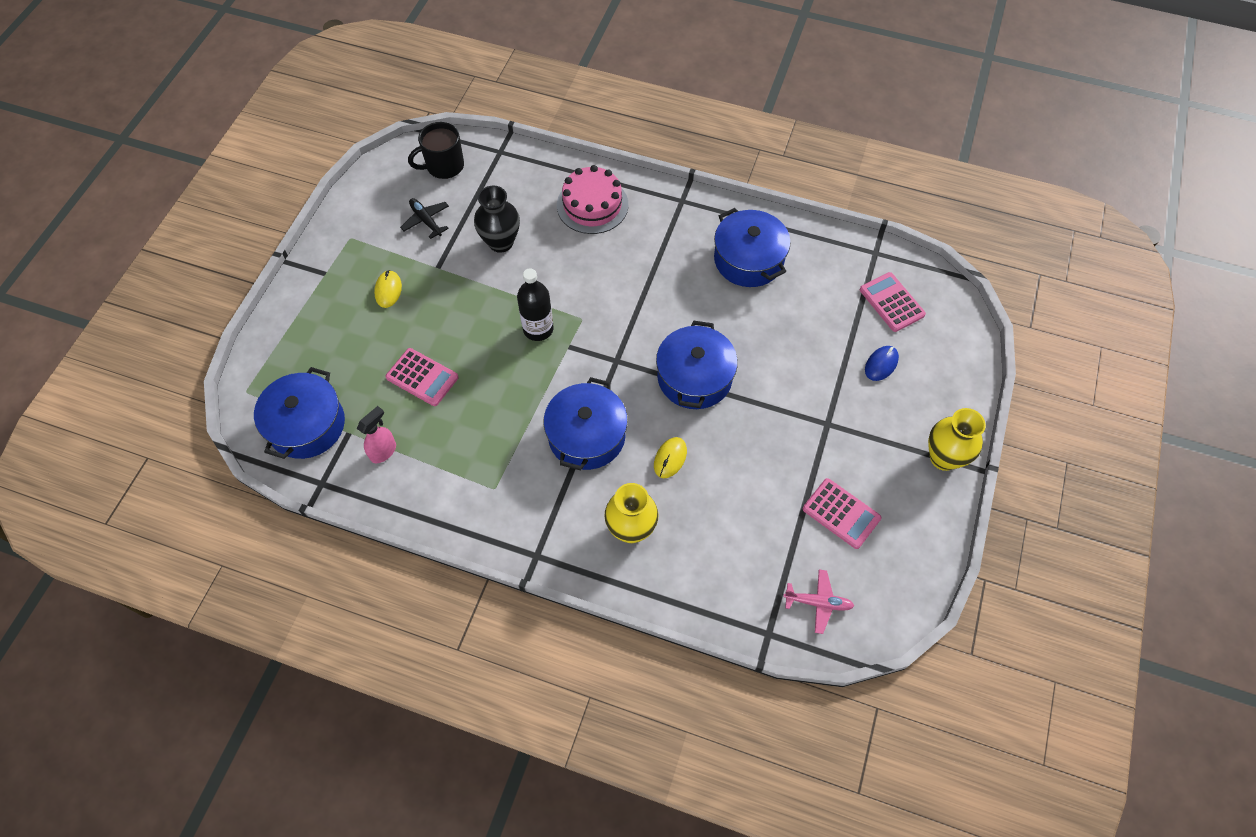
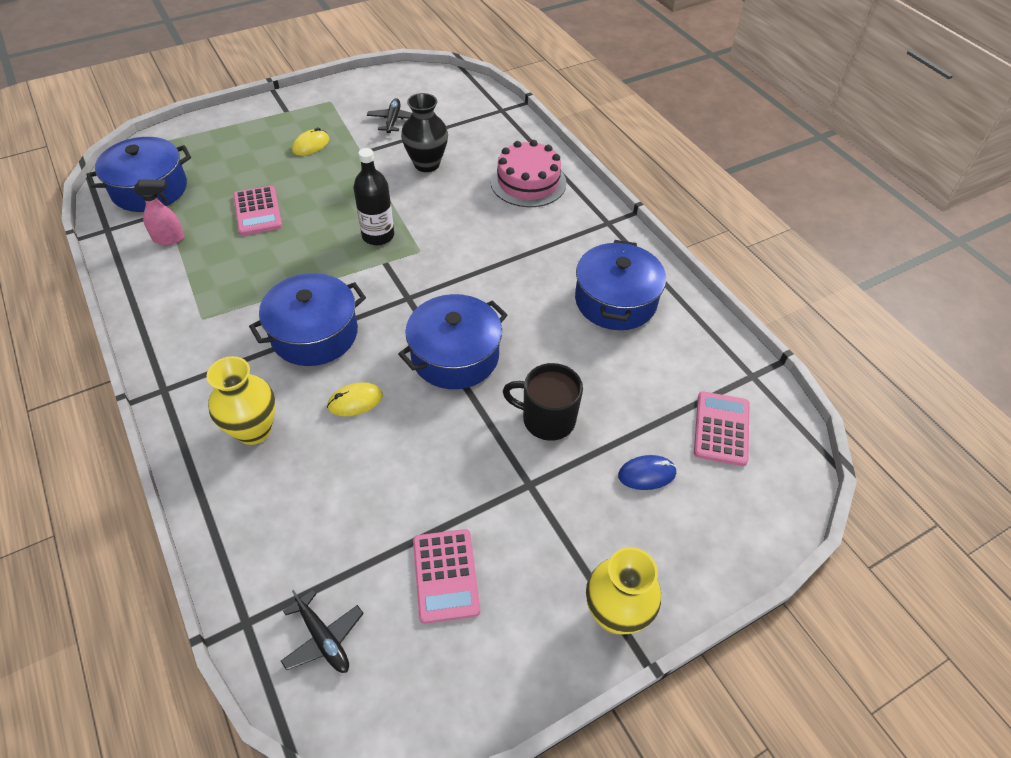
camera: 40 degrees right, 10 degrees down
(444, 166) = (449, 96): black mug -> black mug (547, 419)
(818, 603) = (323, 638): pink plane -> black plane

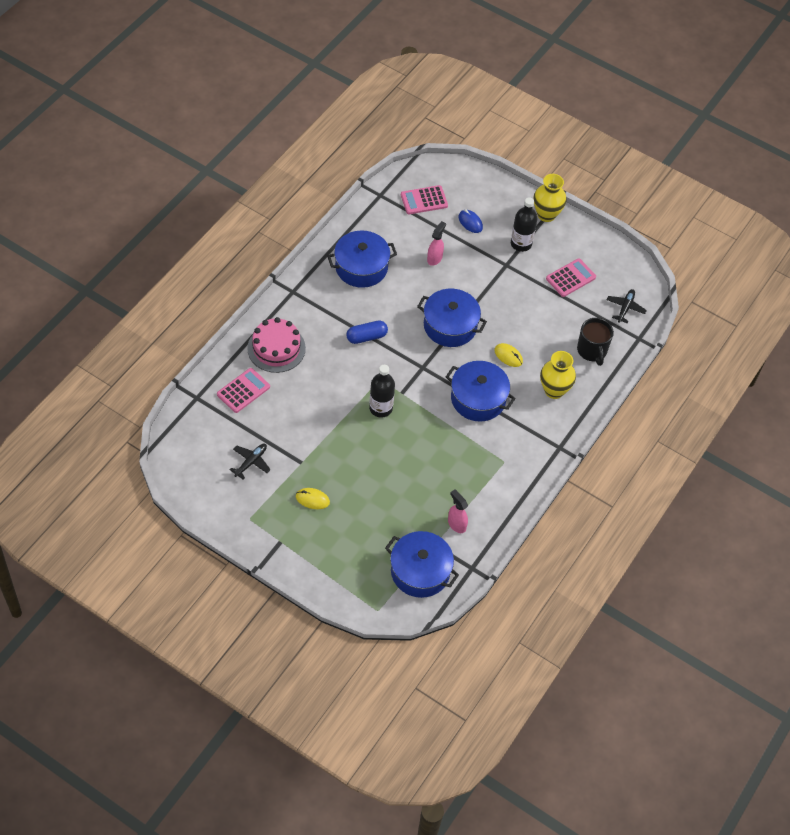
camera: 120 degrees left, 5 degrees up
(257, 211) = (400, 489): pink calculator -> pink calculator (243, 391)
(393, 120) = (251, 462): black plane -> black plane turned 150 degrees clockwise
(426, 164) = (291, 415): black vase -> none
(493, 262) = (366, 337): none -> blue capsule
(547, 419) = (464, 271): black mug -> black mug (592, 351)
(564, 531) = (521, 244): none -> black bottle
(591, 391) = (434, 258): none -> pink spray bottle

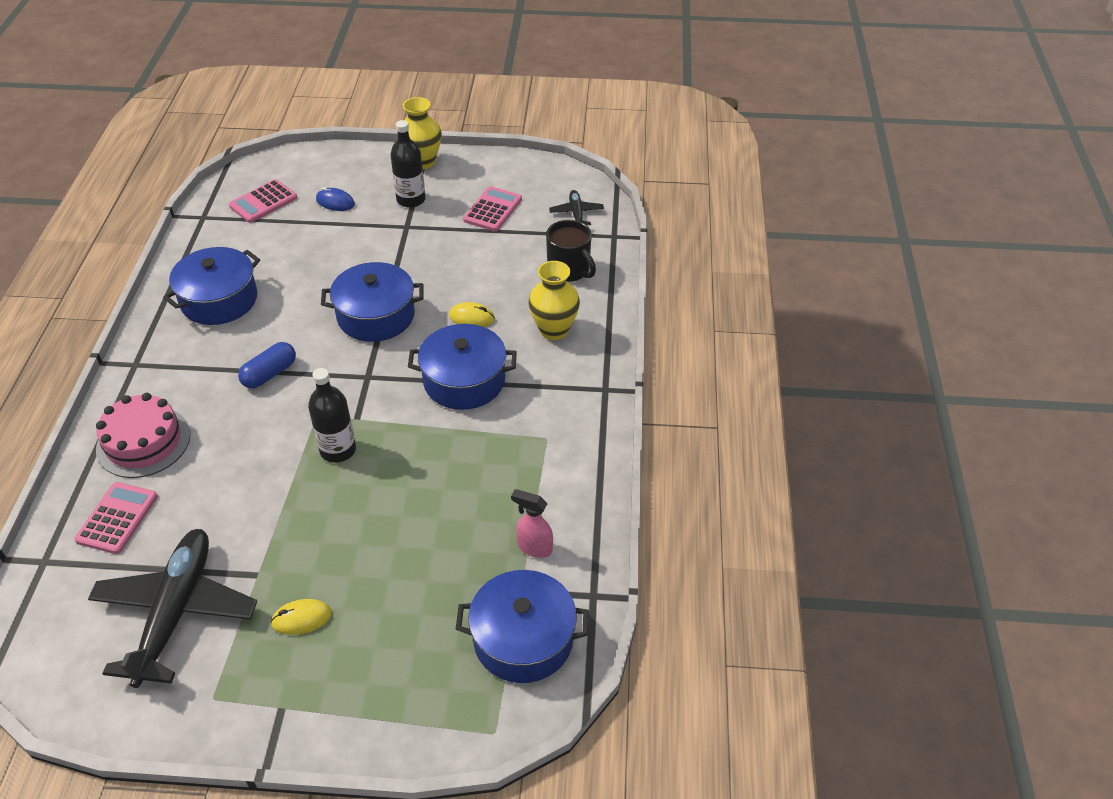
camera: 25 degrees left, 10 degrees down
(251, 462) = (176, 612): black plane -> black plane, size x2.20
(434, 258) = (312, 254): pink spray bottle -> none

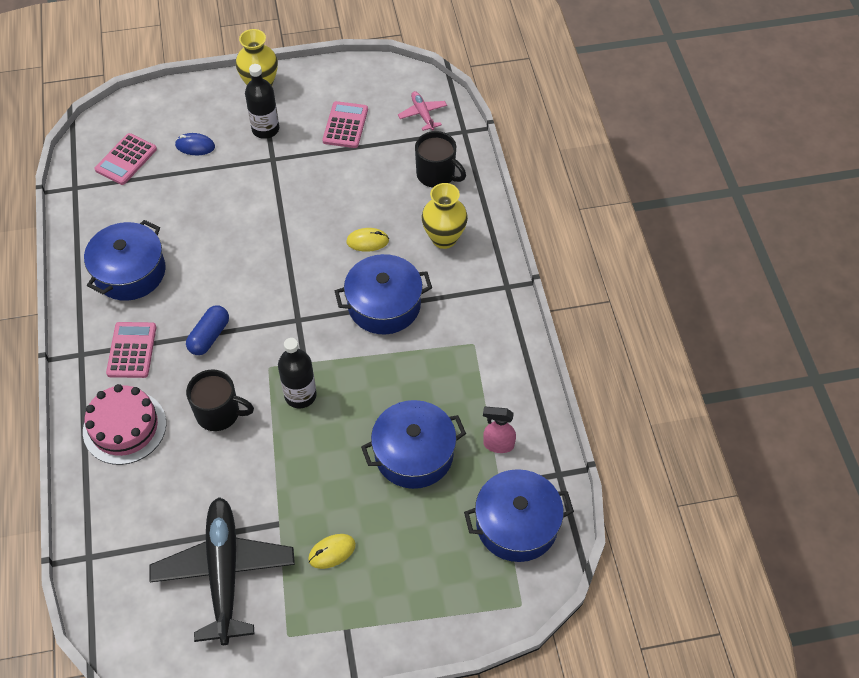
camera: 15 degrees left, 10 degrees up
(117, 518) = (135, 503): pink calculator -> pink calculator (132, 350)
(245, 449) = (219, 413): none -> black mug
(376, 316) = (281, 258): blue pot -> blue pot (414, 454)
(576, 213) = (422, 114): black plane -> pink plane

